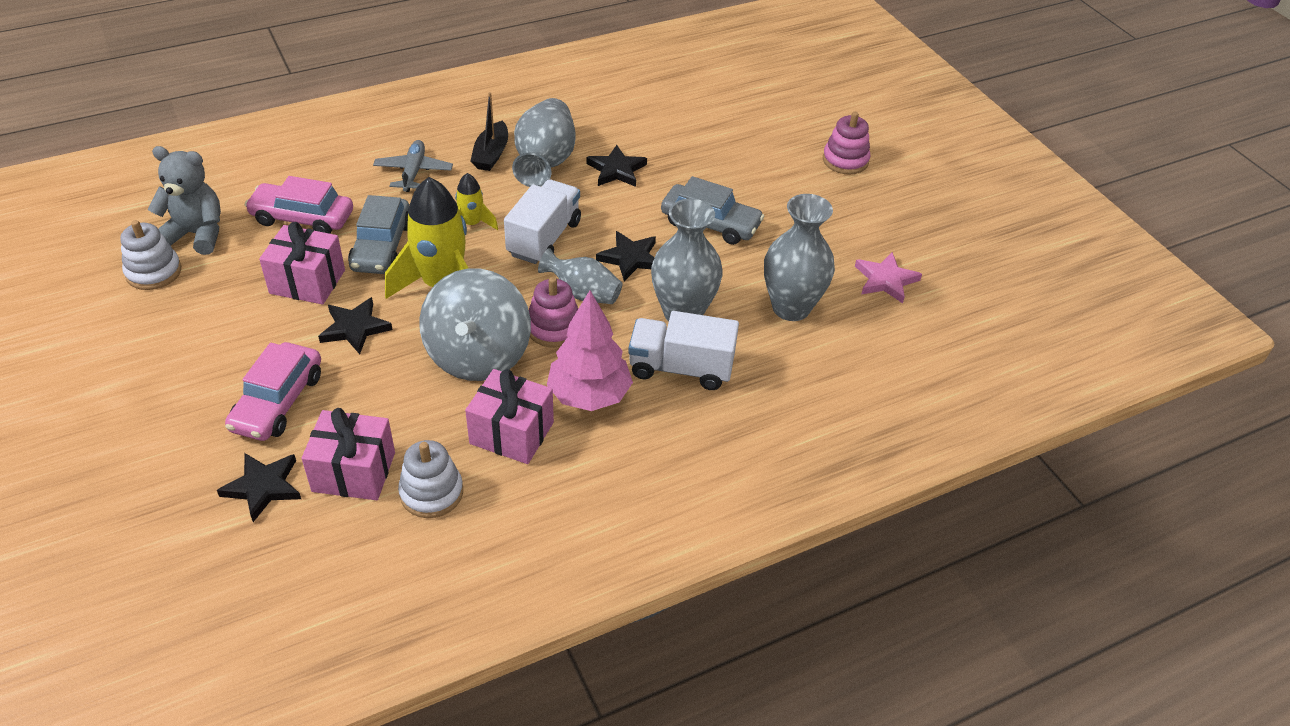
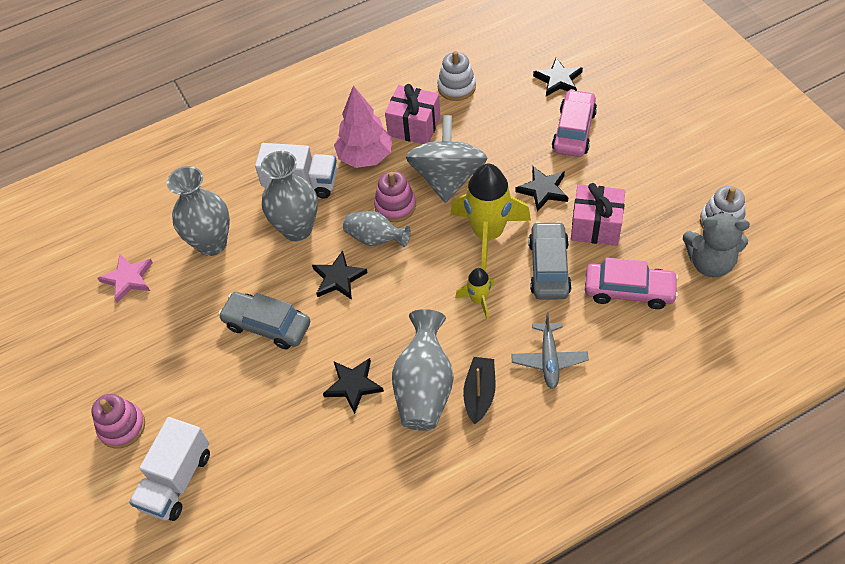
camera: 175 degrees left, 10 degrees up
(354, 472) = (507, 94): pink gift -> none
(544, 238) = (413, 291): white truck -> white truck (177, 480)

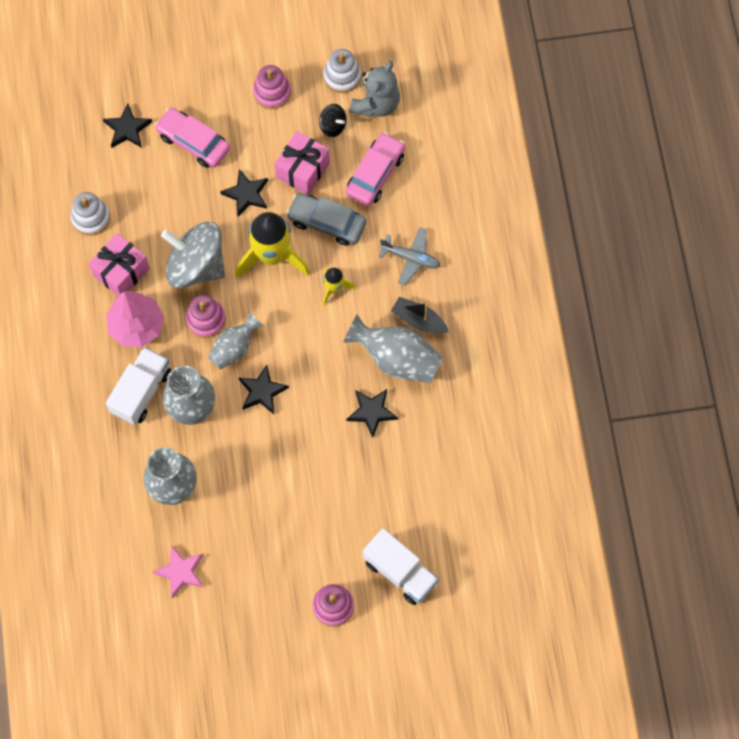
camera: 75 degrees left, 15 degrees up
(267, 325) = (284, 463): grey car -> none
(660, 234) = (333, 126): none -> black spinning top
(664, 171) = (272, 92): none -> pink stacking toy

